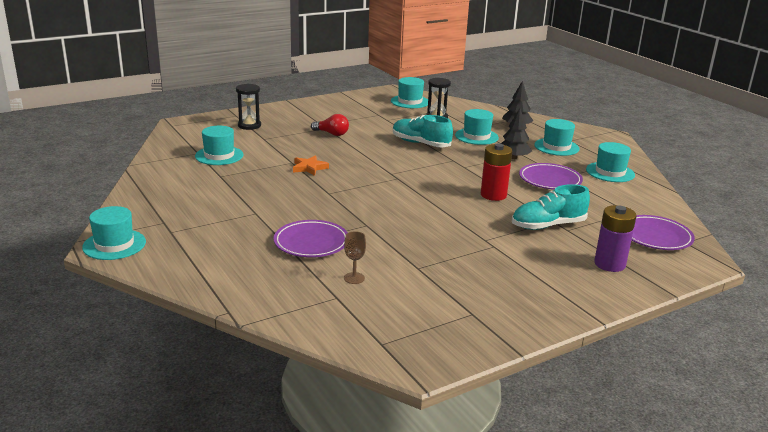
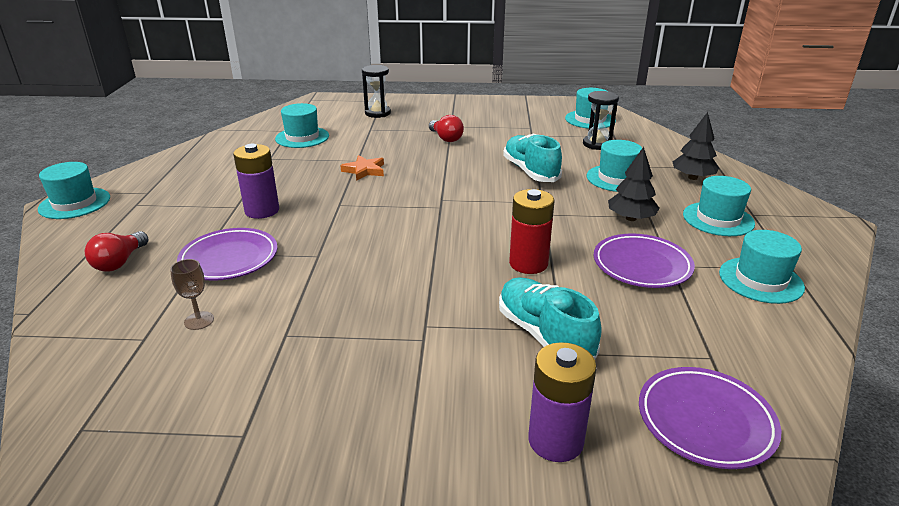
camera: 35 degrees right, 5 degrees up
(235, 267) = (120, 262): none -> red light bulb
(280, 210) = (262, 211): none -> purple battery
(548, 225) = (544, 335): turquoise shoe -> turquoise shoe turned 45 degrees clockwise

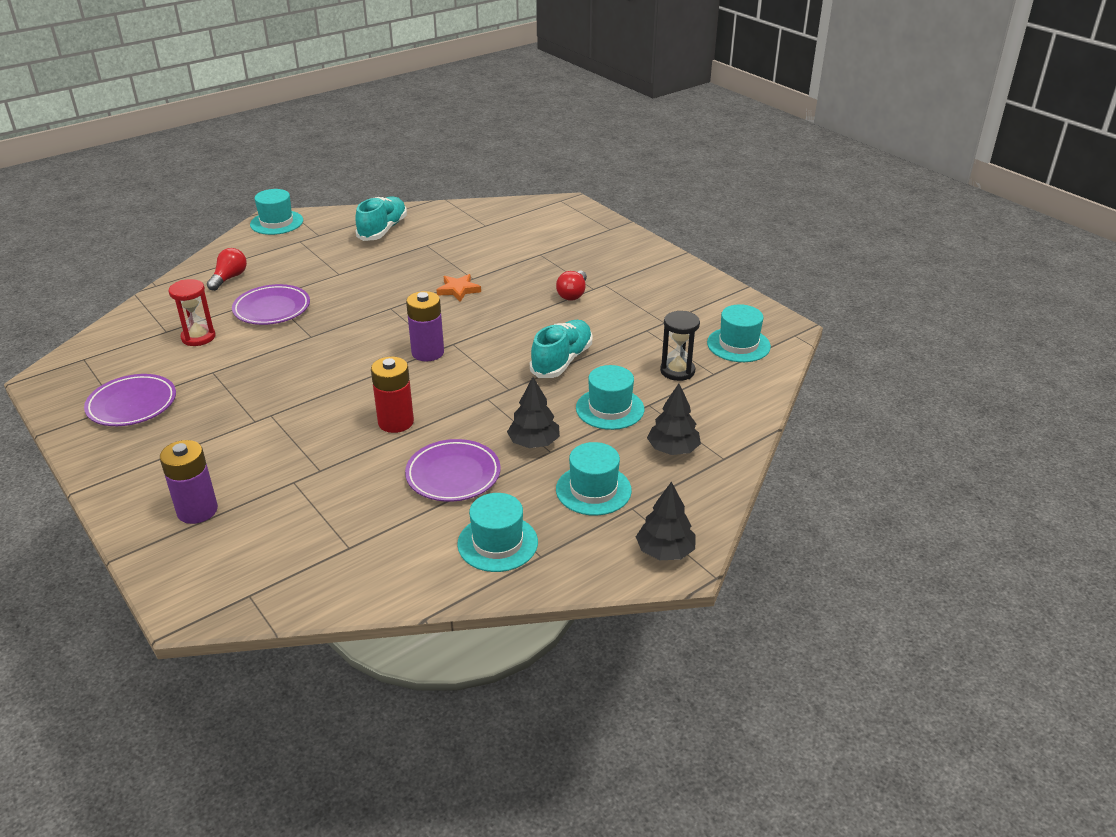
camera: 50 degrees right, 5 degrees up
(120, 262) = (229, 278): red light bulb -> red light bulb turned 135 degrees clockwise
(199, 320) = (198, 337): brown goblet -> red hourglass
(262, 211) = (345, 285): purple battery -> purple battery (427, 353)
(302, 137) = (480, 237): turquoise hat -> none
(377, 113) = (578, 241): black hourglass -> none
(544, 335) = (306, 465): turquoise shoe -> turquoise shoe (383, 230)
(705, 421) = (267, 565): purple plate -> purple plate (132, 405)
(817, 222) = (665, 551): none -> black tree

